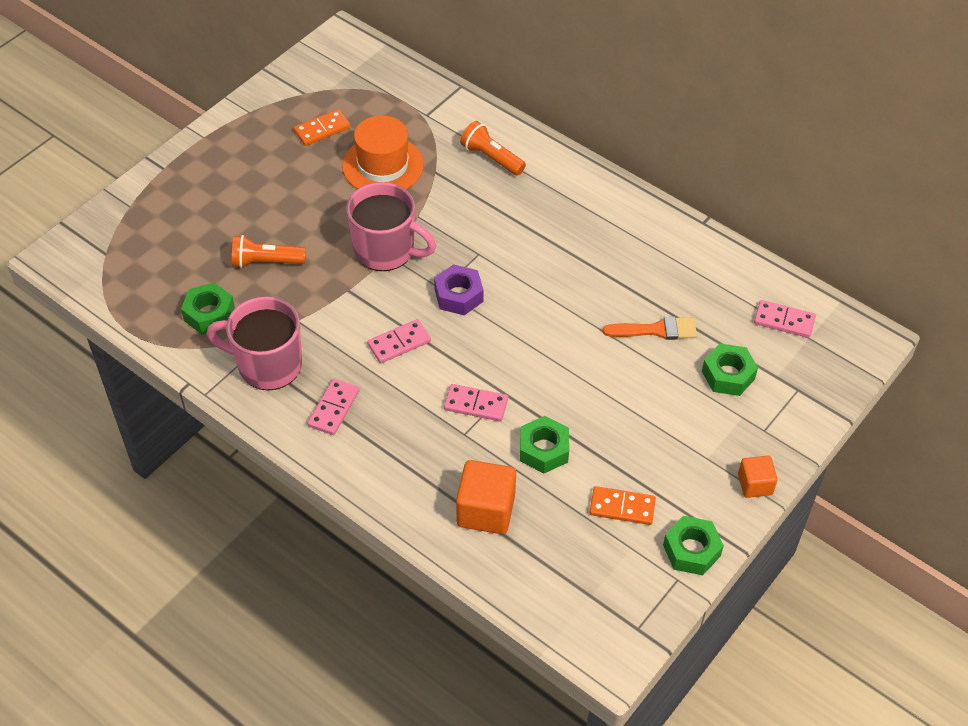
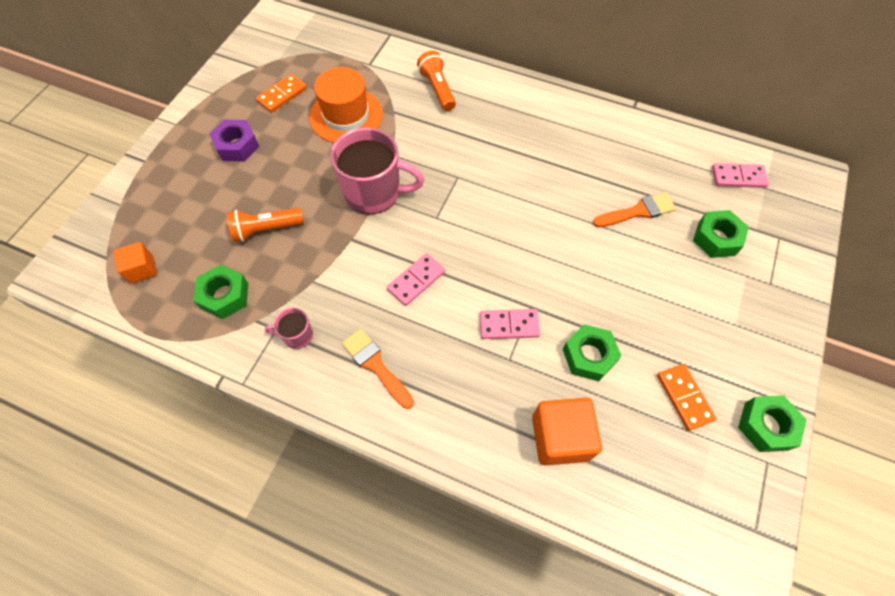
camera: 15 degrees left, 10 degrees up
(267, 365) = (297, 335): pink mug -> pink mug, size x0.47
(333, 408) = (376, 365): pink domino -> orange brush
(458, 295) = (454, 220): purple nut -> purple nut (237, 146)
(491, 157) = (437, 89): orange flashlight -> orange flashlight turned 45 degrees clockwise
(622, 507) = (684, 397): orange domino -> orange domino turned 75 degrees clockwise
(755, 484) = (788, 340): orange cube -> orange cube (142, 269)

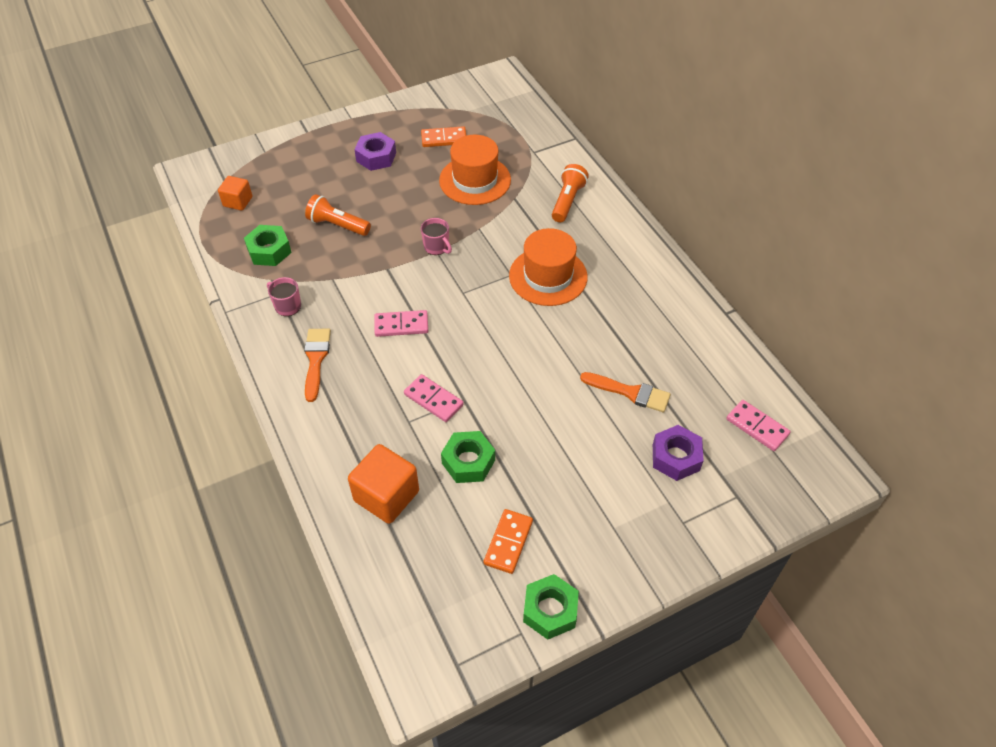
camera: 40 degrees right, 10 degrees down
(374, 192) = (437, 247): pink mug -> pink mug, size x0.47
(487, 160) = (548, 276): none -> orange hat
(716, 238) = (675, 457): green nut -> purple nut

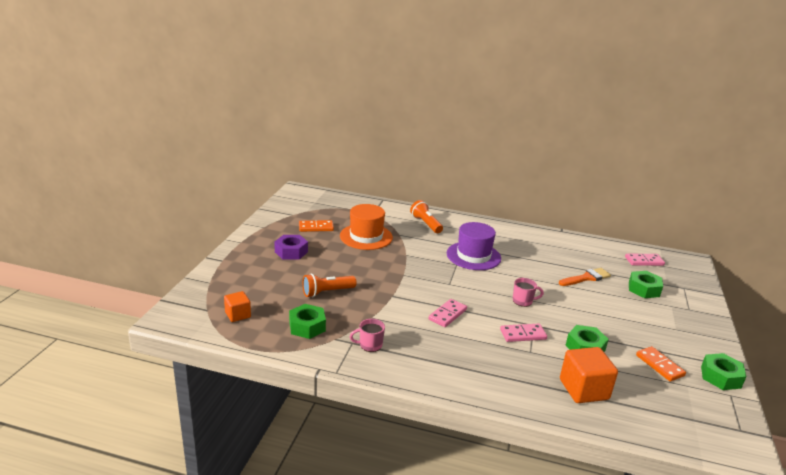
camera: 50 degrees left, 25 degrees down
(316, 360) = (435, 358): orange brush -> none
(437, 247) = (400, 273): pink mug -> pink mug (523, 301)
(444, 139) = (316, 227): orange domino -> orange domino turned 45 degrees clockwise
(548, 276) = (473, 256): orange hat -> purple hat
(675, 457) = (643, 289): purple nut -> green nut

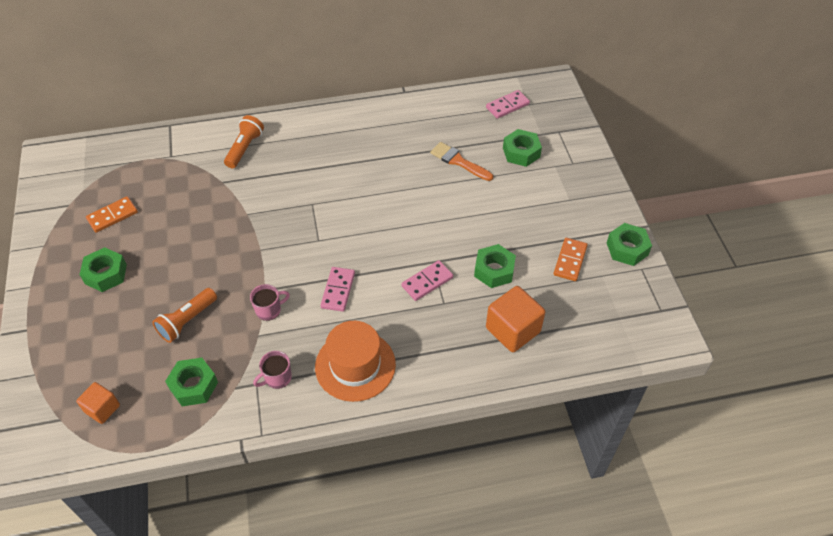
camera: 25 degrees left, 25 degrees up
(291, 252) = (106, 274): purple nut -> green nut
(366, 237) = (184, 204): orange hat -> orange hat (355, 365)
(426, 224) = (245, 148): orange flashlight -> orange flashlight turned 75 degrees clockwise
(473, 256) = (325, 180): purple hat -> none
(523, 301) = (407, 230): pink mug -> pink mug (269, 310)
(586, 278) = (458, 161): orange brush -> orange brush turned 90 degrees counterclockwise
(659, 365) = (570, 261): orange domino -> orange domino turned 75 degrees clockwise

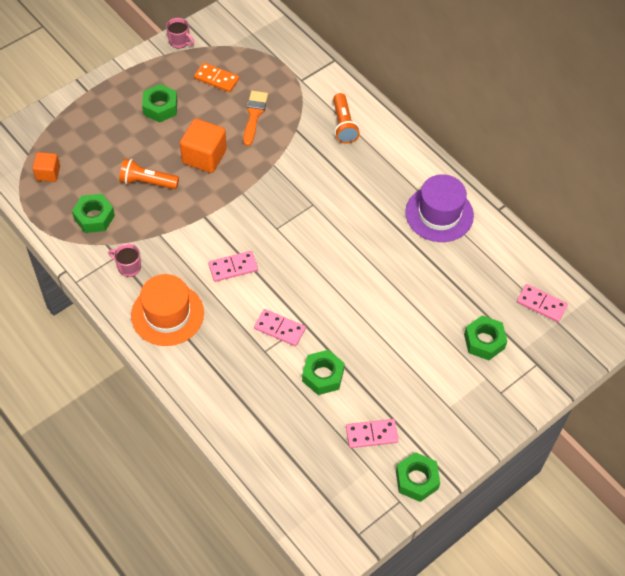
camera: 60 degrees right, 5 degrees up
(245, 148) = (343, 125): orange flashlight -> orange flashlight turned 90 degrees clockwise
(269, 310) = (187, 230): pink mug -> pink mug (179, 41)
(383, 127) = (439, 214): none -> purple hat
(458, 161) = (436, 293): orange brush -> orange brush (254, 115)
(512, 330) = (265, 416): orange cube -> orange cube (204, 156)
(570, 261) = (371, 434): orange domino -> pink domino

